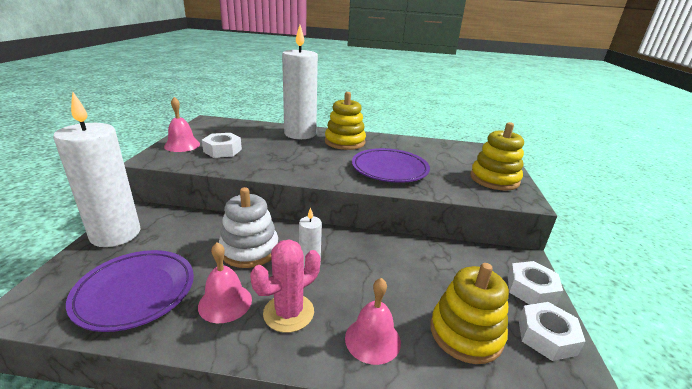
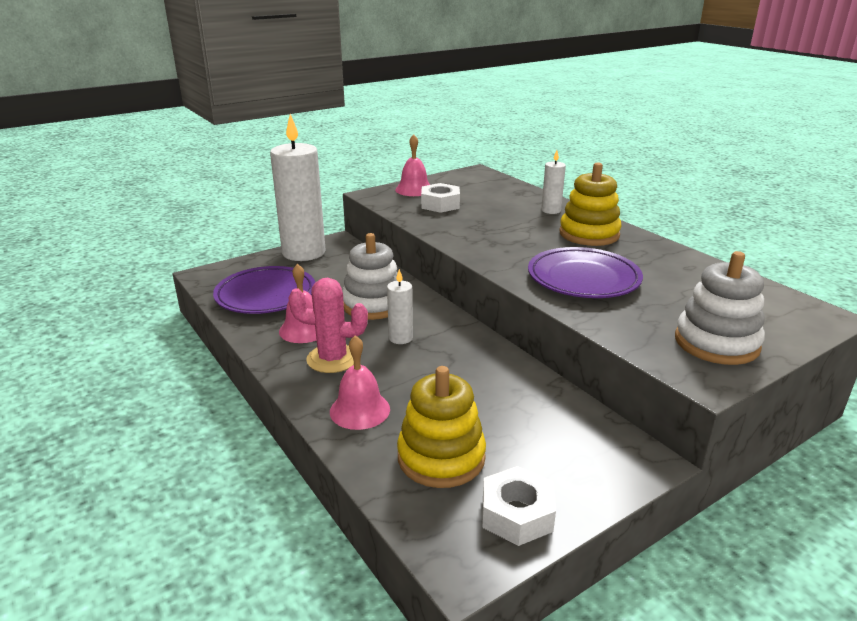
camera: 50 degrees right, 0 degrees up
(300, 134) = (551, 210): white candle -> white candle, size x0.44
(494, 179) = (716, 343): yellow stacking toy -> white stacking toy
(531, 289) = (587, 481): white nut -> none

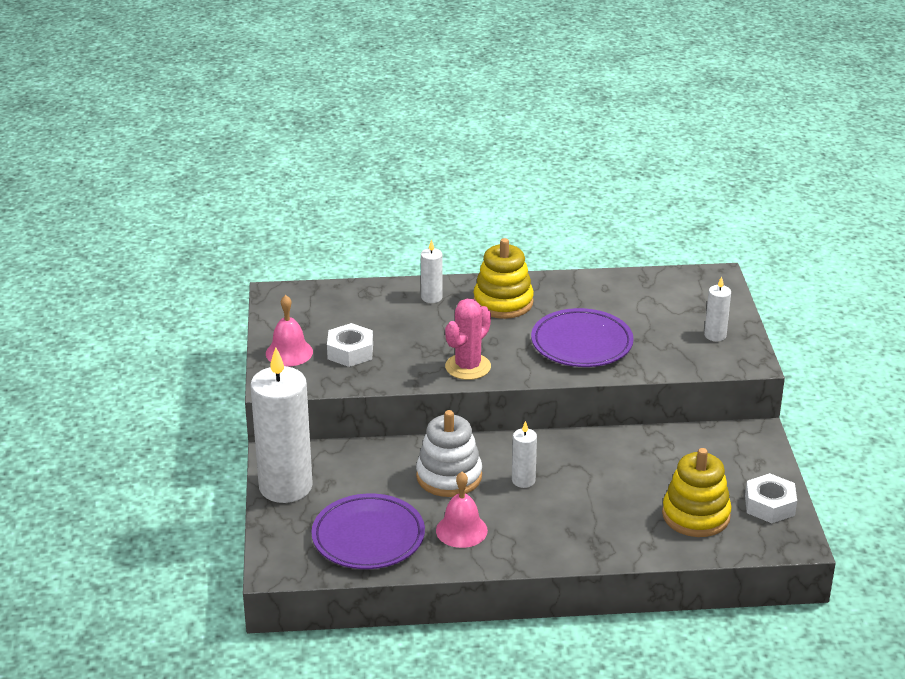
camera: 60 degrees left, 5 degrees up
(332, 359) = (527, 528): pink cactus -> pink cactus (468, 367)
(360, 410) = (613, 535): pink bell -> none
(716, 343) = (715, 335): white stacking toy -> white candle

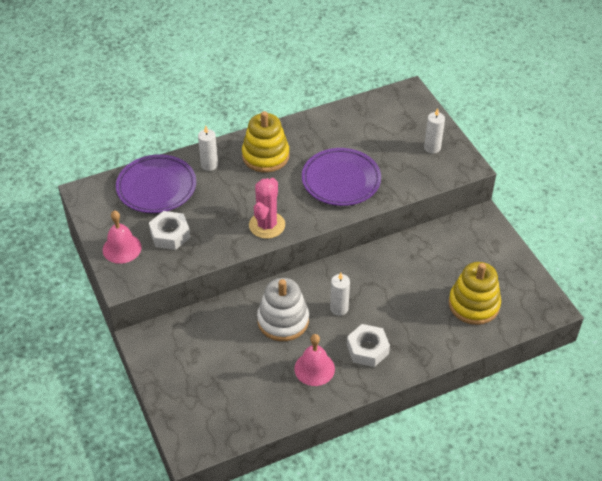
camera: 20 degrees left, 15 degrees up
(285, 487) = (163, 367): white candle -> none
(368, 537) = (248, 396): purple plate -> purple plate (156, 187)
(769, 505) = (519, 280): white nut -> white nut (367, 349)

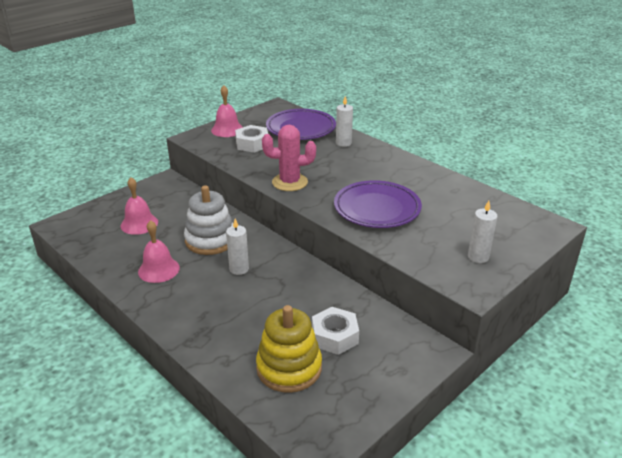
camera: 70 degrees right, 15 degrees down
(224, 375) = (139, 224): none -> pink bell
(265, 156) = (376, 165): yellow stacking toy -> none
(367, 349) = (192, 298): white nut -> white nut (334, 336)

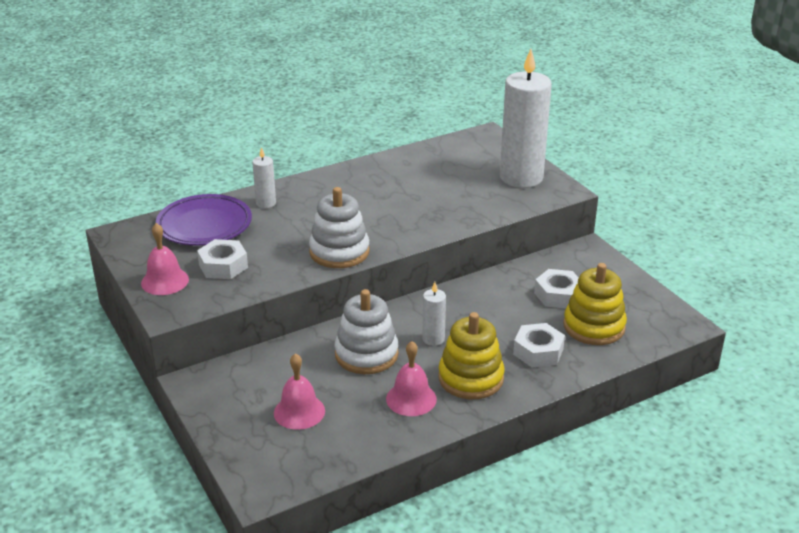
camera: 75 degrees left, 0 degrees up
(189, 296) = (471, 378): none -> yellow stacking toy
(236, 332) = (538, 351): none -> white nut
(290, 182) = (339, 252): pink cactus -> white stacking toy
(377, 209) = (421, 209): purple plate -> none
(478, 257) = (521, 177): white candle -> white candle, size x2.25

